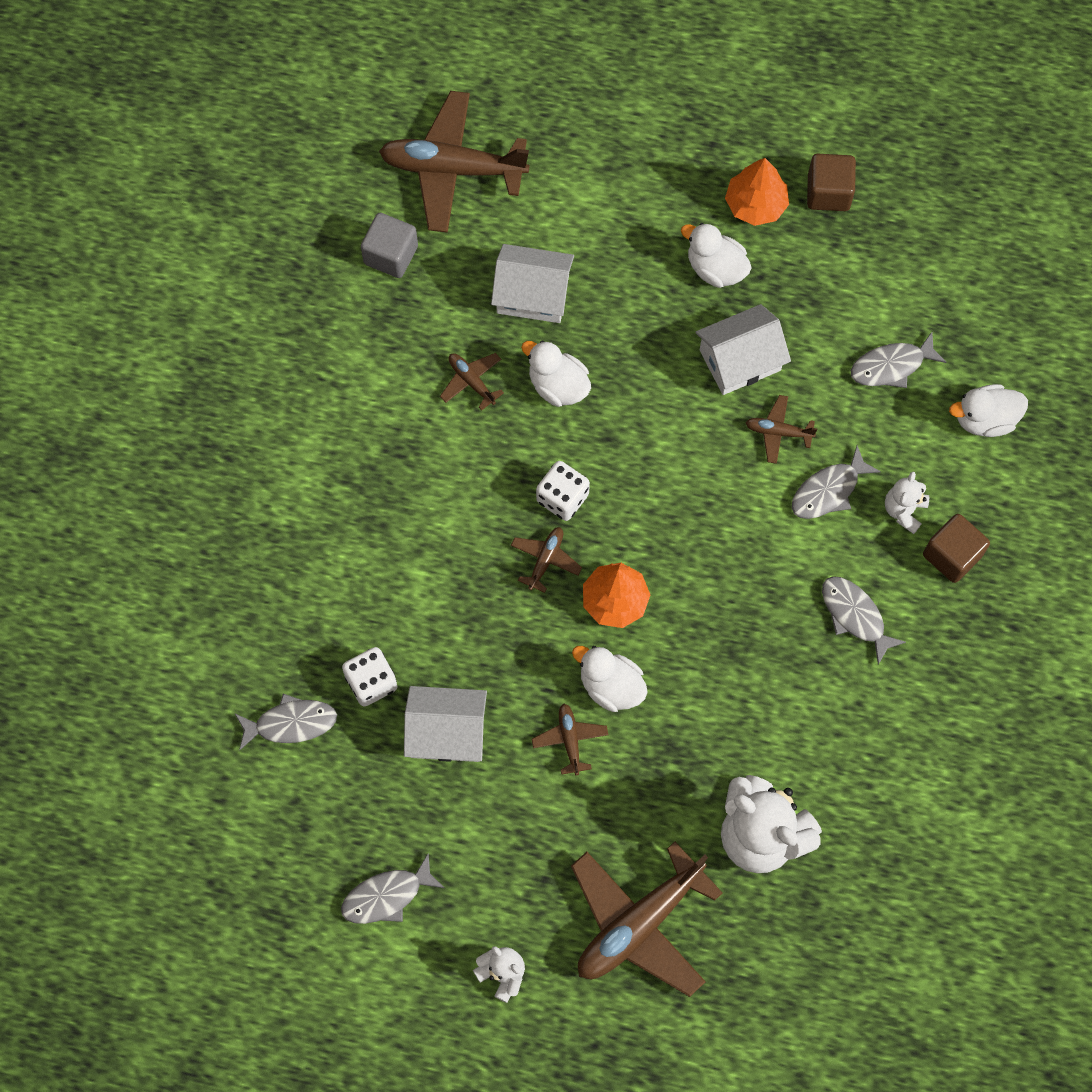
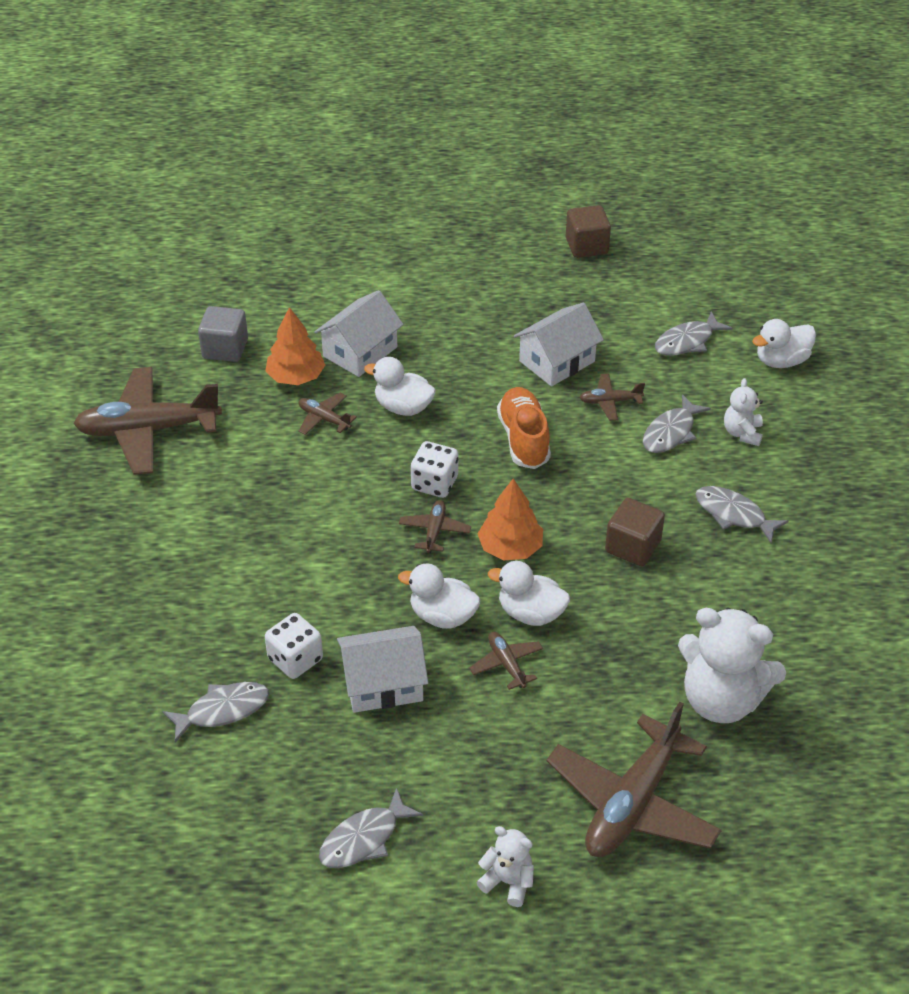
camera: 15 degrees left, 25 degrees down
(452, 169) = (263, 286): brown plane -> brown plane (148, 430)
(533, 294) = (360, 351): white house -> white house turned 45 degrees counterclockwise
(671, 461) = (524, 439): none -> orange shoe
(715, 268) = (512, 307): white duck -> white duck (442, 616)
(755, 204) = (529, 263): orange tree -> orange tree (296, 377)
(952, 555) = (798, 455): brown cube -> brown cube (633, 547)

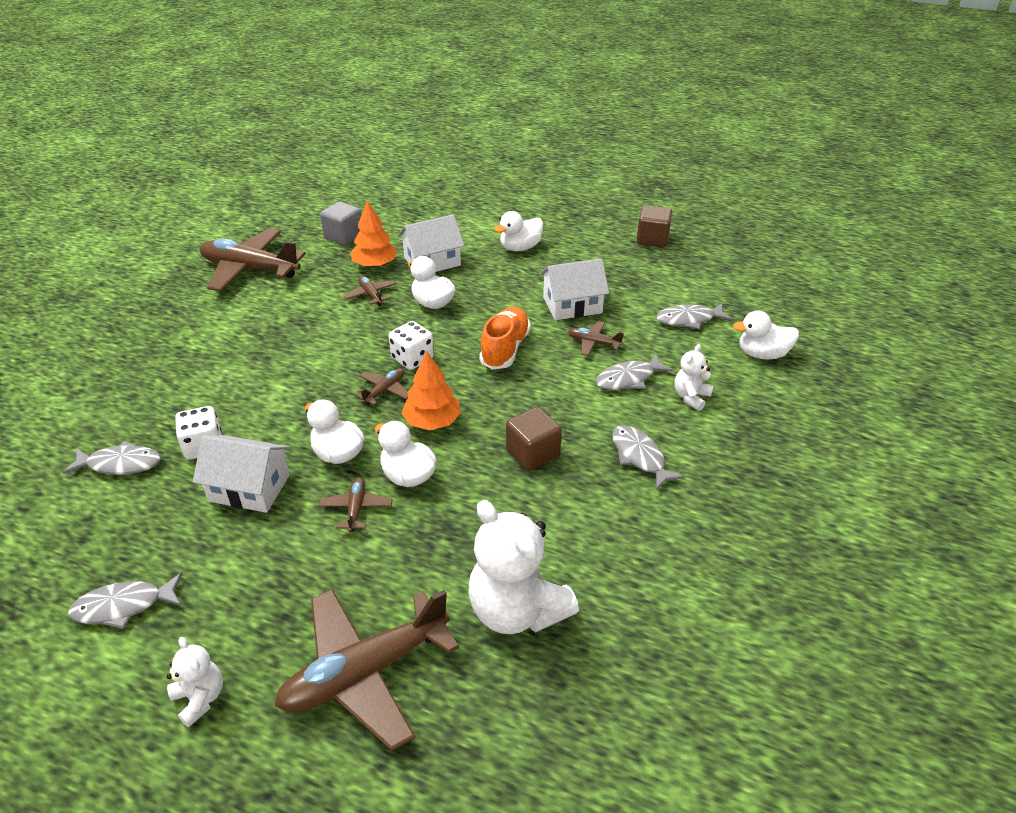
camera: 25 degrees right, 5 degrees down
(447, 302) = (520, 248): none -> white duck

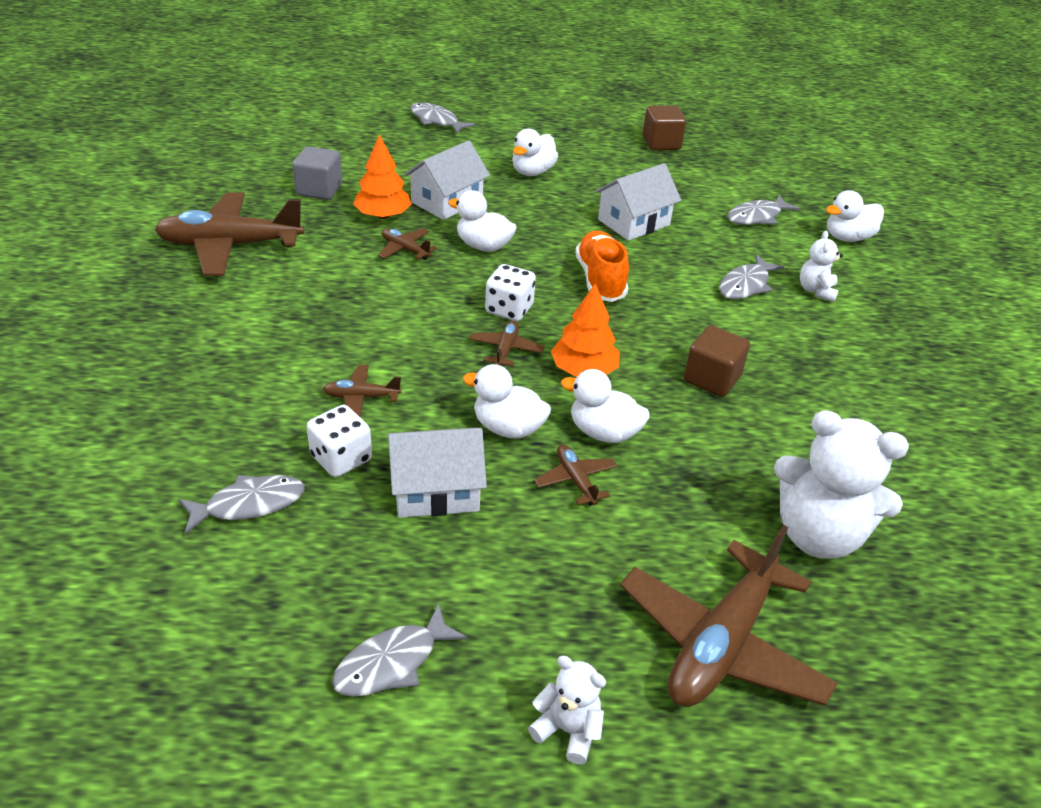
camera: 25 degrees left, 0 degrees up
(594, 343) = (685, 256): brown plane -> brown plane (361, 397)
(639, 457) = (814, 358): grey fish -> grey fish (436, 121)

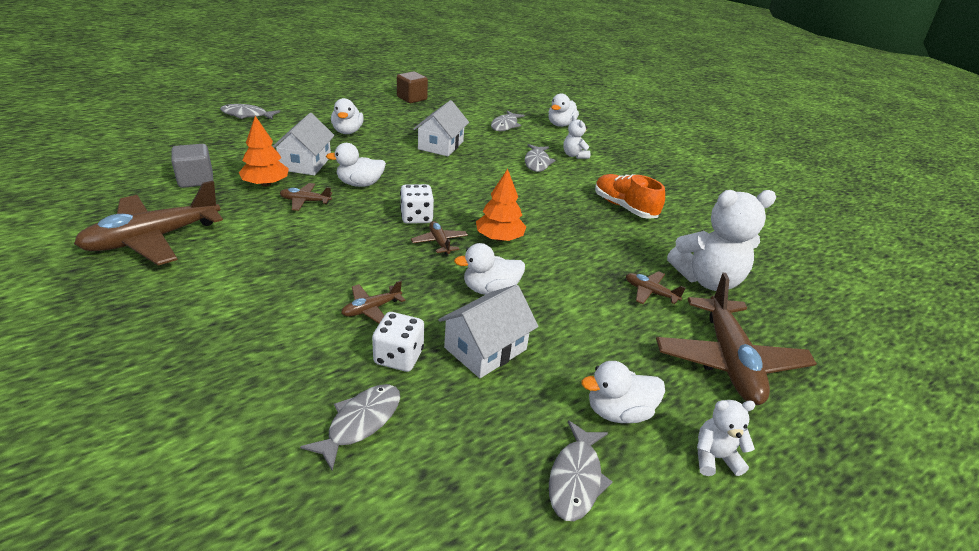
camera: 35 degrees left, 5 degrees down
(576, 480) = (562, 304): brown plane -> brown plane (650, 292)
(600, 280) = (455, 183): orange shoe -> orange shoe (624, 207)
(603, 432) = (547, 270): white duck -> white duck (618, 412)
(712, 379) = (572, 218): brown cube -> none

